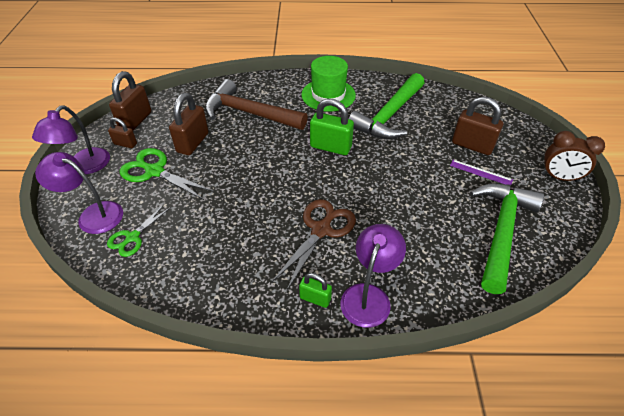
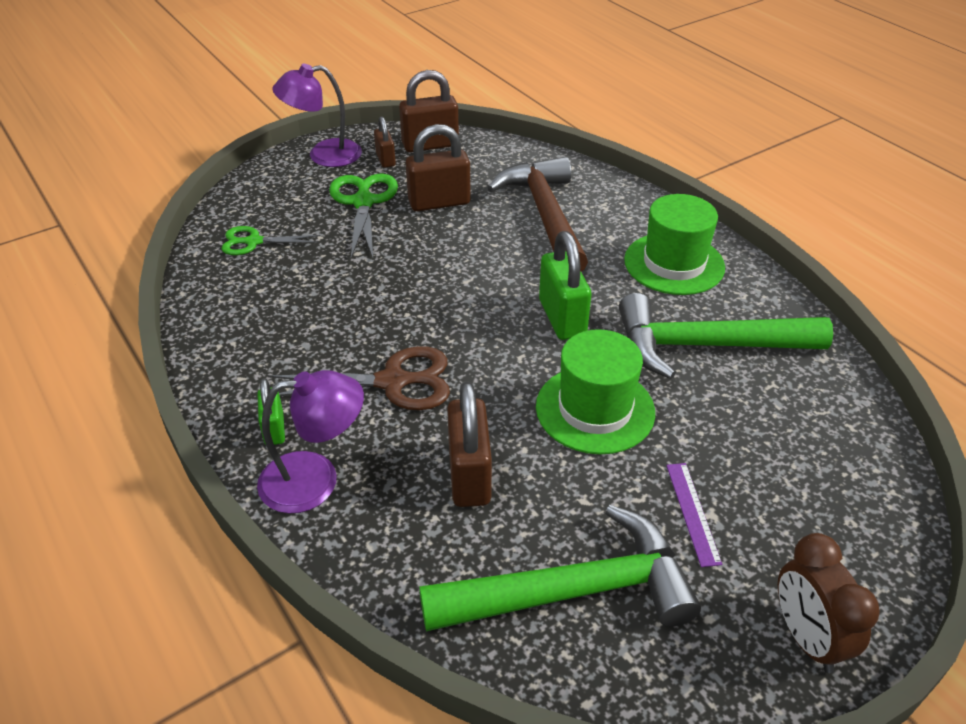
camera: 55 degrees right, 5 degrees down
(93, 214) = (262, 199): purple lamp -> none
(400, 168) = (595, 409): none -> green hat
(472, 145) = (752, 476): brown padlock -> brown padlock (469, 475)

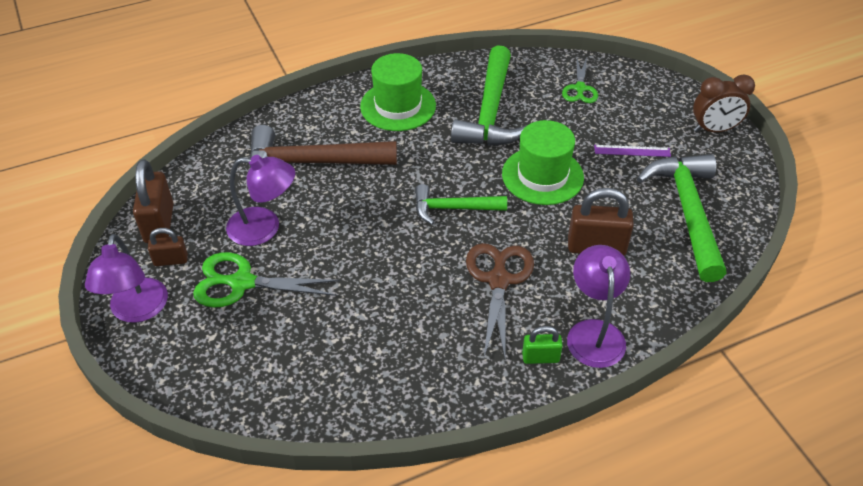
camera: 80 degrees left, 5 degrees up
(253, 242) = (278, 374): green scissors -> green scissors (580, 89)
(439, 202) = (264, 228): brown padlock -> purple lamp
(505, 331) = (453, 208): none -> green hammer
(562, 318) = (445, 175): green padlock -> none

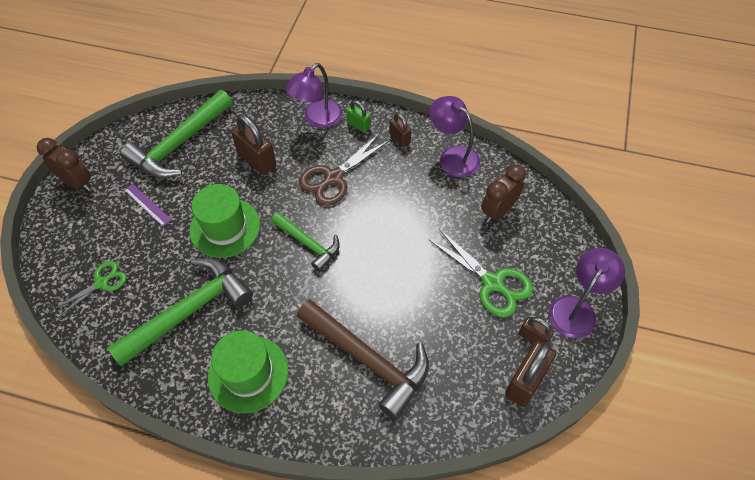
camera: 140 degrees left, 10 degrees up
(264, 228) = (448, 319): purple lamp -> purple lamp (453, 156)
(286, 360) = (498, 211): none -> brown clock
(476, 374) = (399, 138): none -> brown padlock

